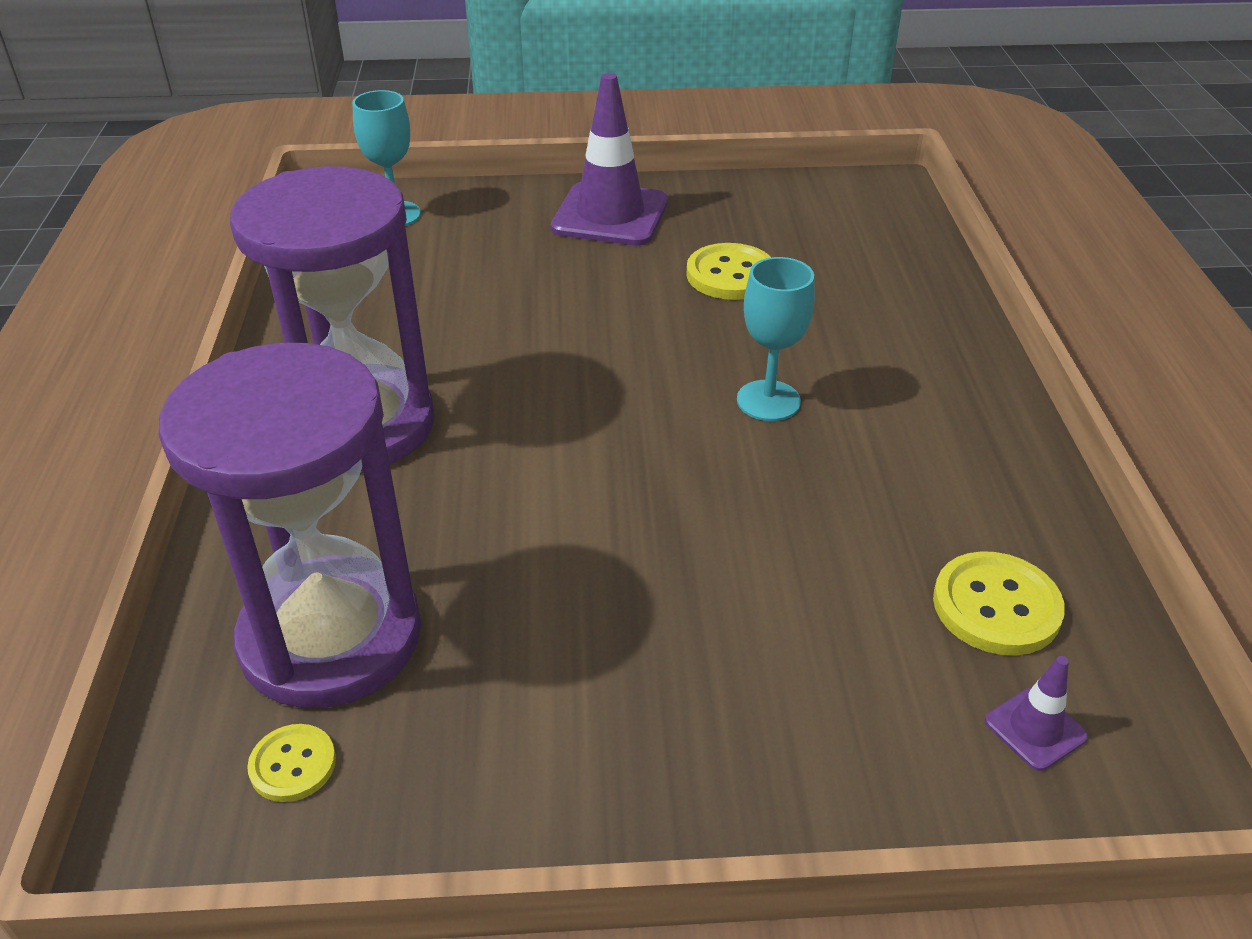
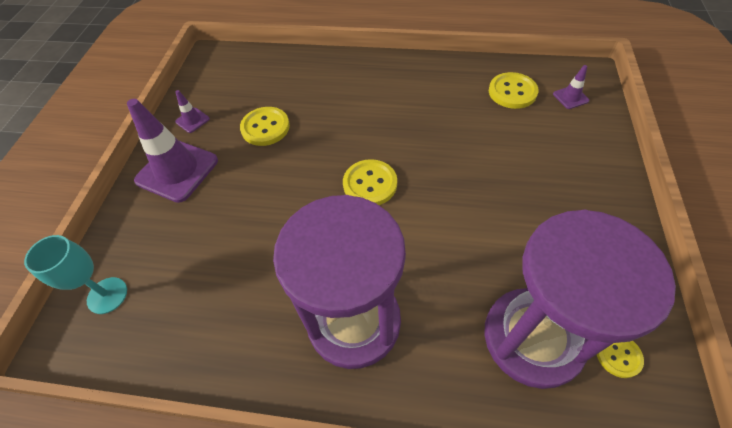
camera: 75 degrees left, 15 degrees up
(634, 409) = (370, 184): none -> yellow button
(719, 204) = (192, 120): none -> purple traffic cone
(768, 401) = (376, 132): turquoise goblet -> none

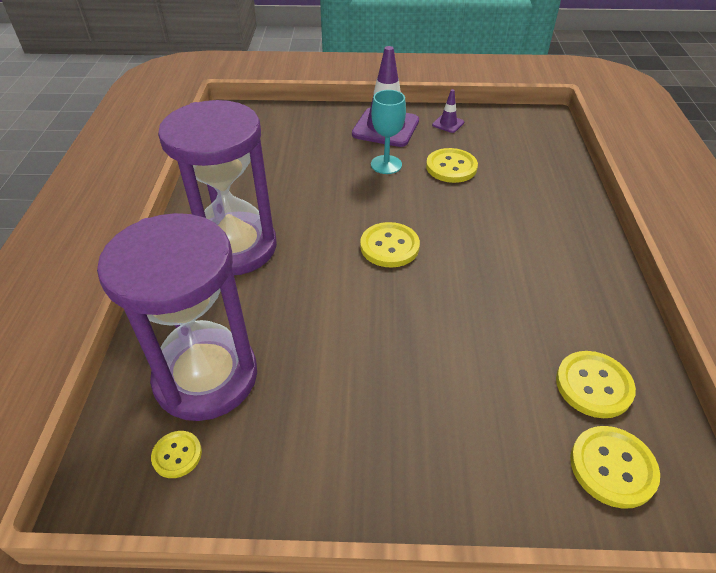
camera: 80 degrees right, 10 degrees down
(107, 295) = (266, 122): turquoise goblet -> turquoise goblet (386, 164)
(570, 97) = (612, 467): purple traffic cone -> yellow button

